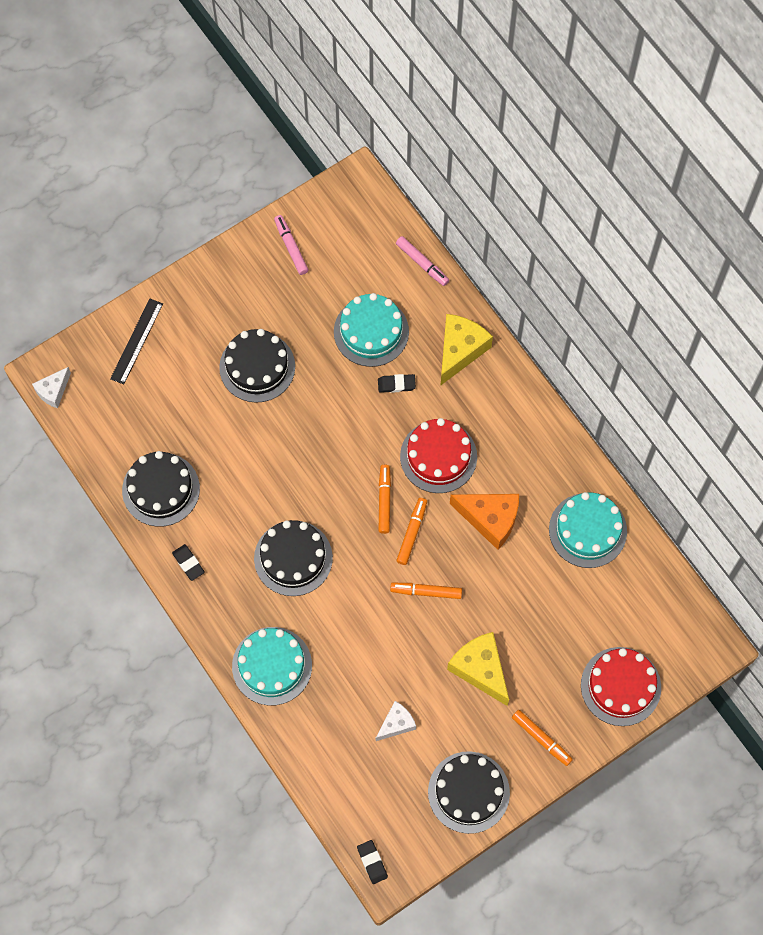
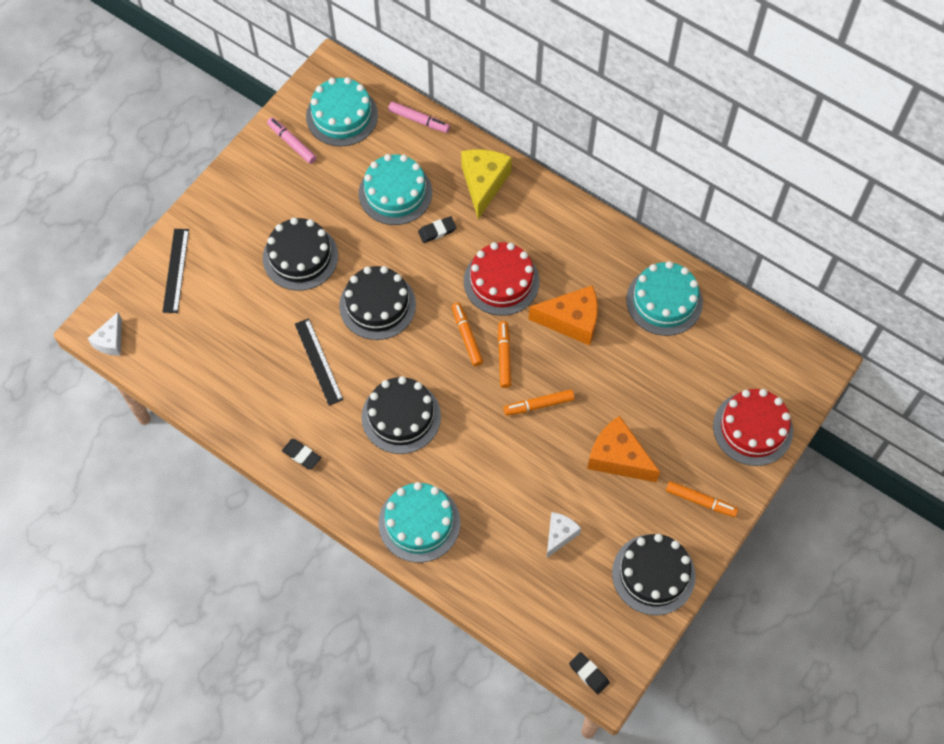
camera: 20 degrees left, 5 degrees down
(161, 489) = (249, 396): black cake -> black cake (377, 305)
(236, 477) = (318, 361): none -> black ruler
(349, 234) = (342, 116): none -> turquoise cake
(480, 669) = (618, 457): yellow cheese -> orange cheese

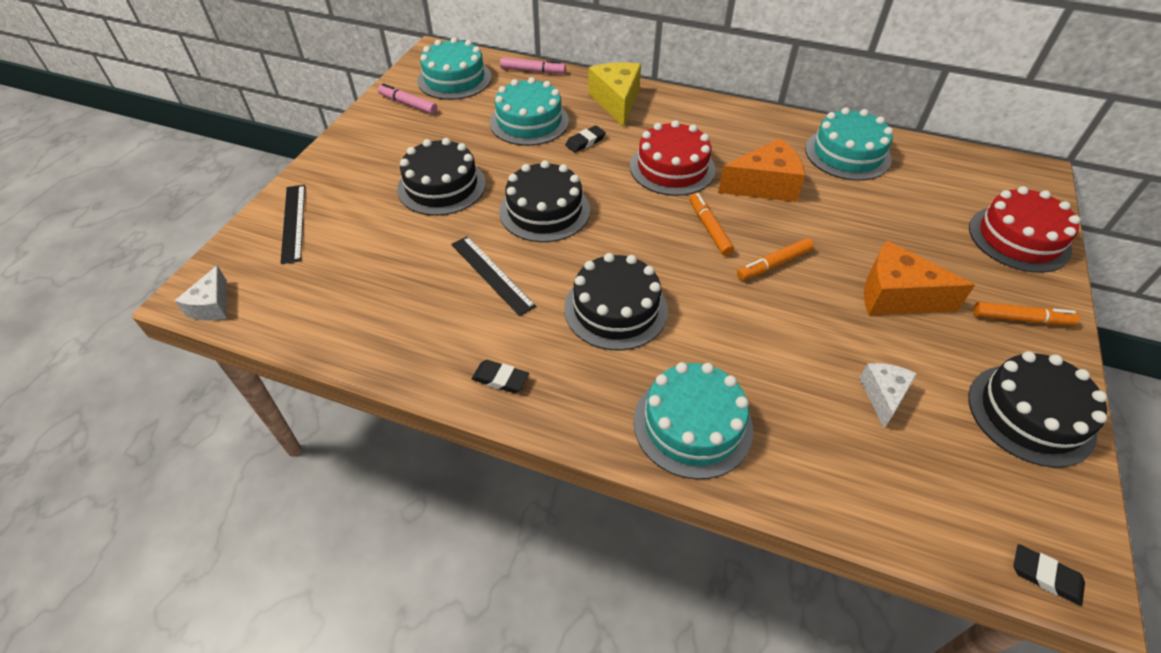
camera: 15 degrees left, 15 degrees down
(467, 336) = (658, 219): orange marker -> none

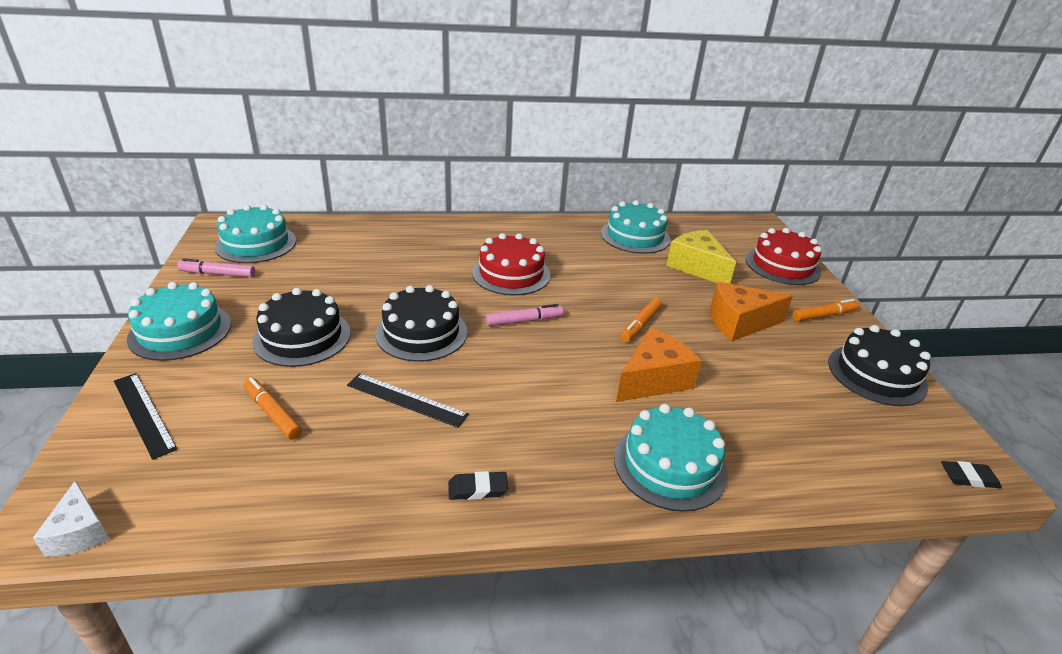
camera: 30 degrees left, 15 degrees down
(529, 121) = (357, 264): turquoise cake -> turquoise cake (180, 331)
(532, 71) = (333, 224): pink marker -> pink marker (524, 321)
(585, 142) = (421, 270): black eraser -> none
(615, 309) = (541, 394): black cake -> none
(616, 102) = (428, 234): yellow cheese -> yellow cheese (697, 267)
(709, 228) = (573, 311): orange marker -> orange marker (273, 413)
(764, 185) = (592, 270): orange cheese -> orange cheese (653, 380)
(883, 396) = (783, 394): white cheese -> none

